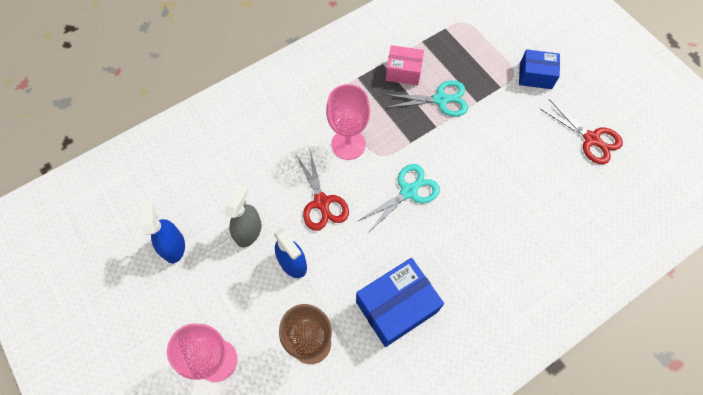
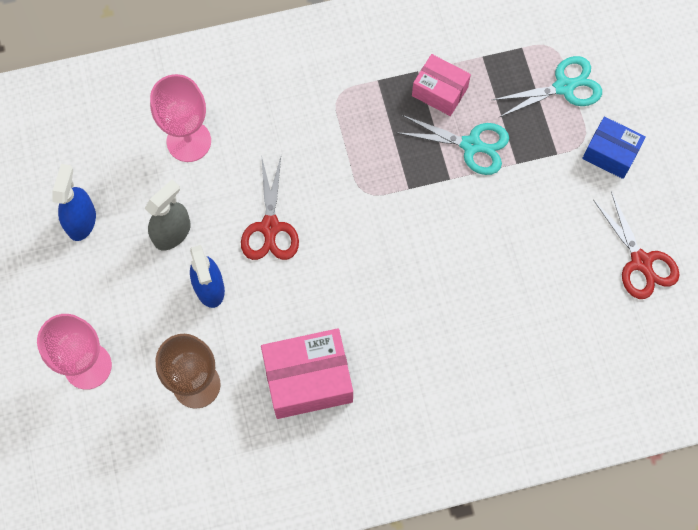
camera: 20 degrees right, 5 degrees up
(348, 144) = (330, 165): pink goblet -> pink goblet (189, 141)
(396, 307) = (308, 379): blue box -> pink box
(408, 191) = (379, 250): turquoise scissors -> turquoise scissors (563, 87)

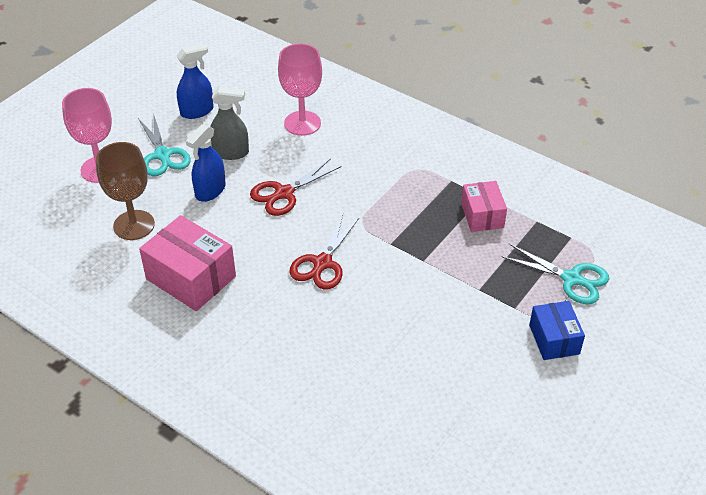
camera: 50 degrees right, 25 degrees down
(471, 145) = (462, 256): turquoise scissors -> turquoise scissors (162, 155)
(641, 261) = (488, 416): red scissors -> red scissors (322, 263)

